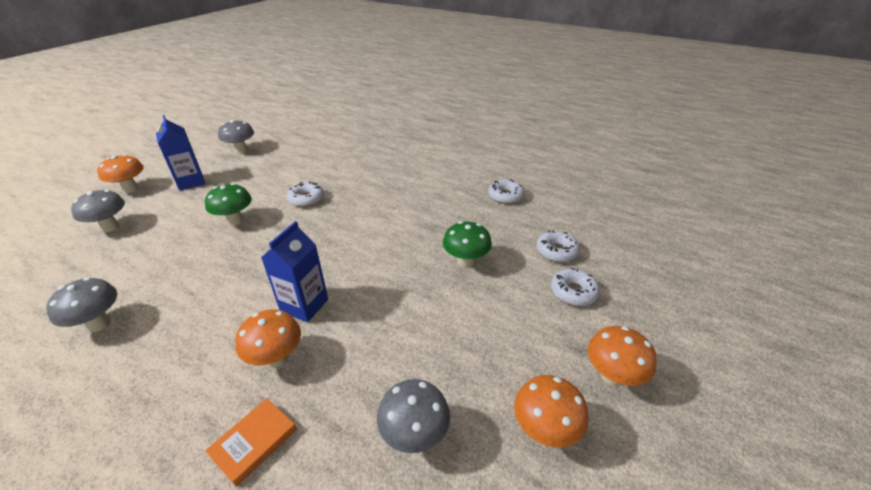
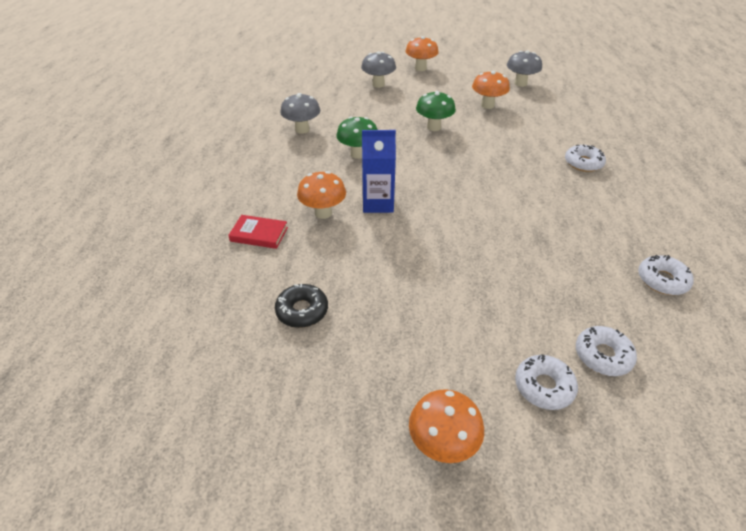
camera: 65 degrees right, 5 degrees up
(191, 182) = (455, 85): blue carton -> none
(254, 442) = (259, 234): orange book -> red book
(306, 199) = (496, 147): white donut -> white donut (583, 163)
(414, 434) = (302, 311): grey mushroom -> black donut
(465, 262) = (511, 281): green mushroom -> green mushroom (358, 154)
(544, 430) = (348, 396): orange mushroom -> orange mushroom (487, 105)

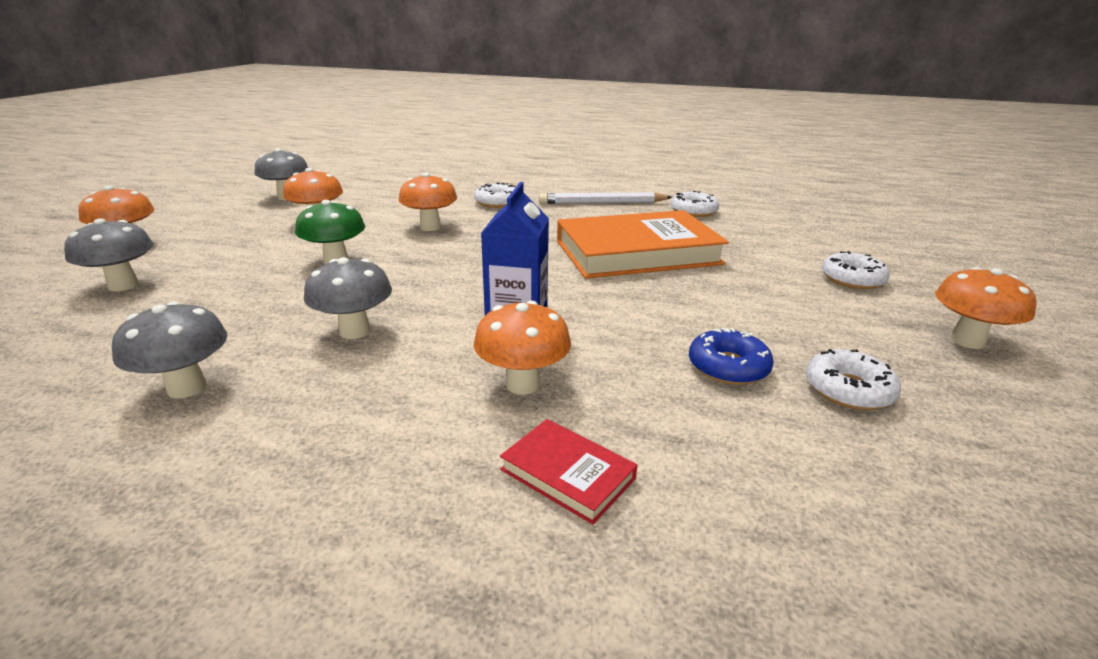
camera: 80 degrees left, 15 degrees down
(259, 234) = (567, 474): red book -> red book turned 75 degrees counterclockwise
(302, 311) = (788, 427): black donut -> none
(358, 154) = (355, 331): green mushroom -> grey mushroom
(359, 289) = (728, 367): none -> blue donut
(508, 145) = (430, 227): none -> orange mushroom
(523, 245) = (637, 252): none -> orange book
(602, 355) = (799, 249): white donut -> white donut (848, 390)
(634, 218) = (602, 203): none -> white pencil

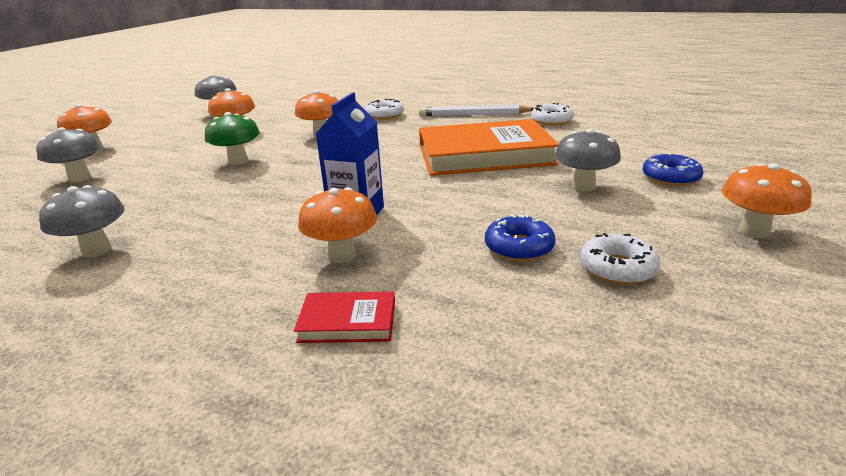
camera: 10 degrees right, 0 degrees up
(355, 331) = (231, 213): grey mushroom -> grey mushroom (583, 186)
(567, 474) = (348, 322): red book -> red book turned 45 degrees counterclockwise
(852, 279) = (670, 178): white donut -> blue donut

